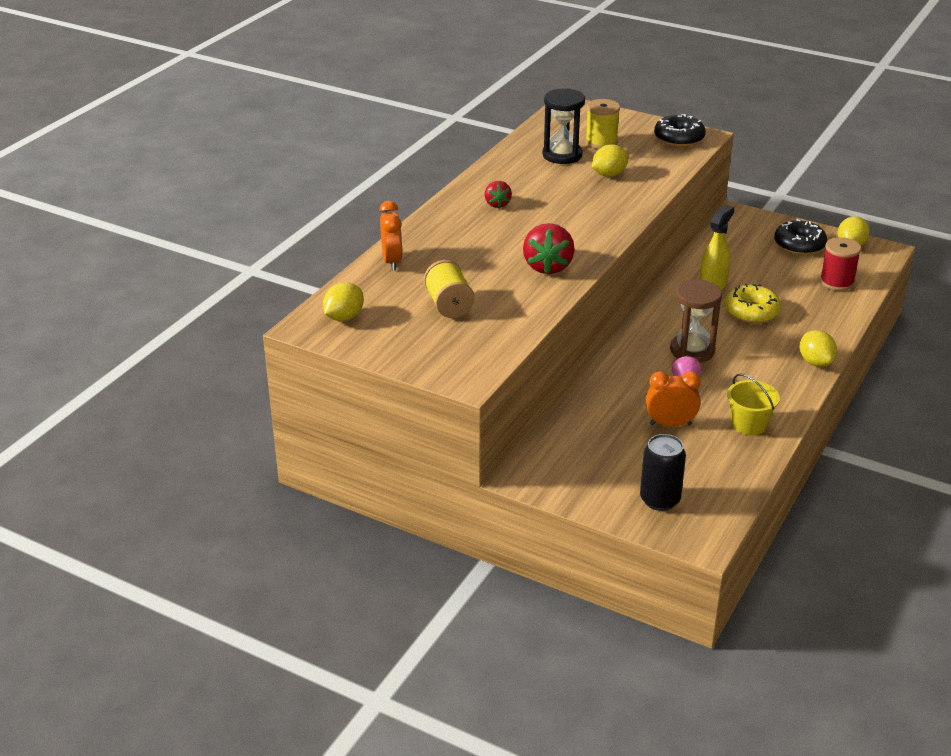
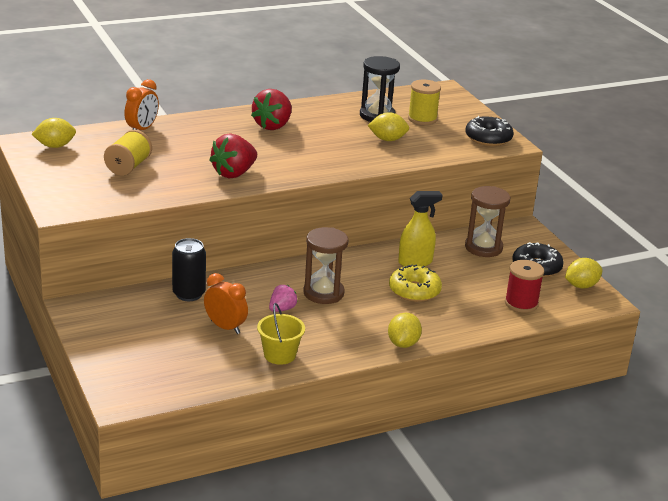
camera: 35 degrees right, 5 degrees down
(497, 204) = (273, 126): red strawberry -> red strawberry, size x1.73
(660, 500) = (136, 364): black can -> black can (189, 294)
(739, 247) = (483, 247): none -> brown hourglass

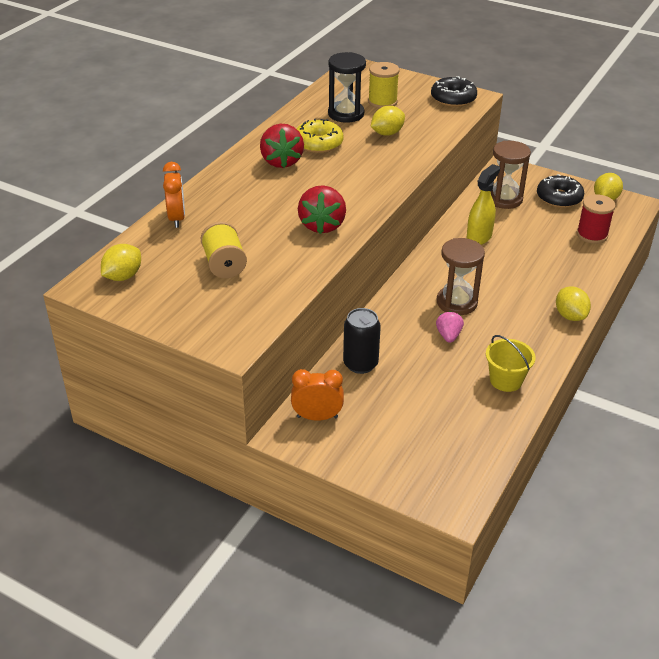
camera: 35 degrees left, 10 degrees up
(225, 327) = (432, 379): orange clock -> orange clock (317, 417)
(414, 291) = (513, 263): yellow donut -> yellow donut (318, 143)

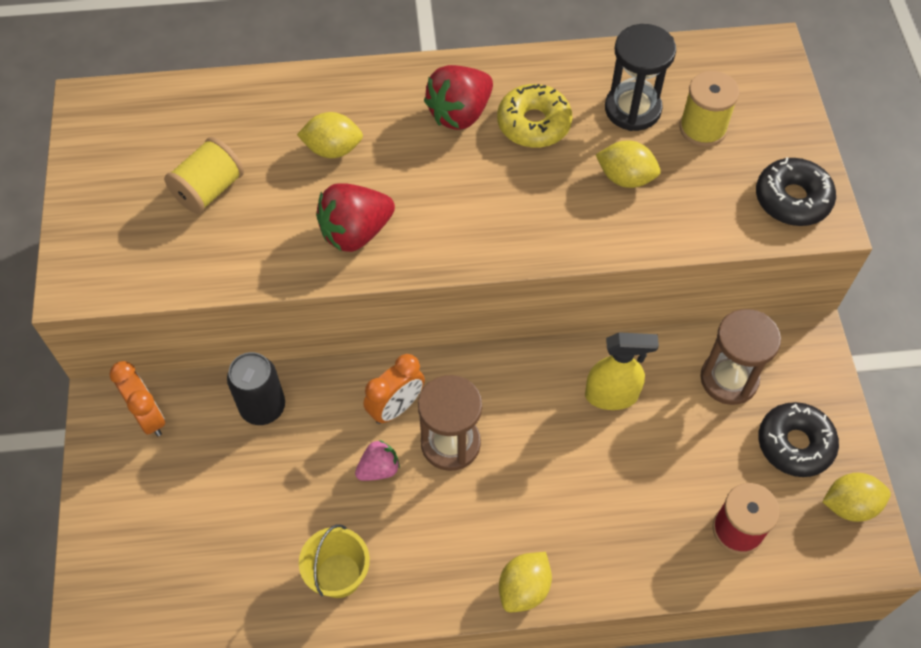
camera: 55 degrees right, 20 degrees up
(123, 276) = (126, 120): yellow lemon -> yellow lemon (333, 149)
(177, 218) = (263, 95): orange clock -> orange clock (396, 408)

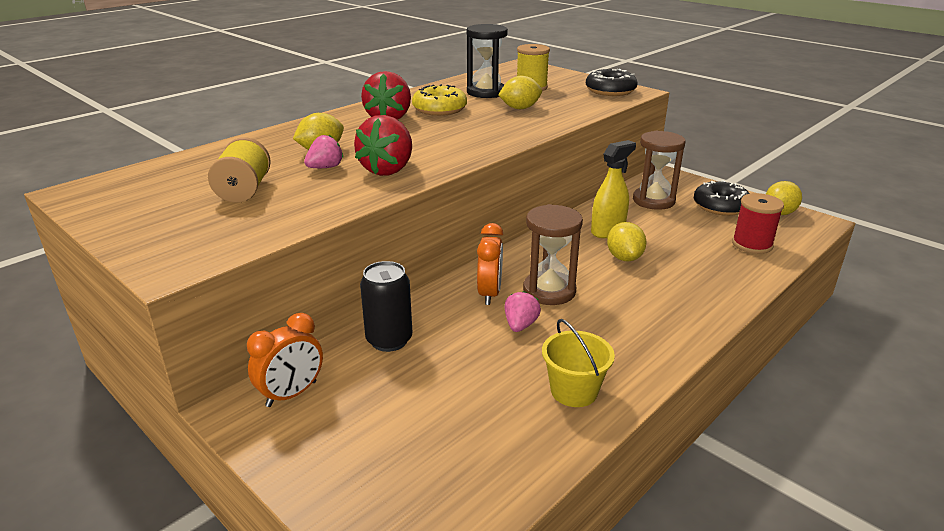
camera: 40 degrees left, 30 degrees down
(148, 417) = (291, 394): orange clock -> orange clock turned 120 degrees clockwise
(307, 190) = (325, 167): none -> pink strawberry
(524, 588) = (696, 326): yellow lemon -> yellow lemon (624, 258)

